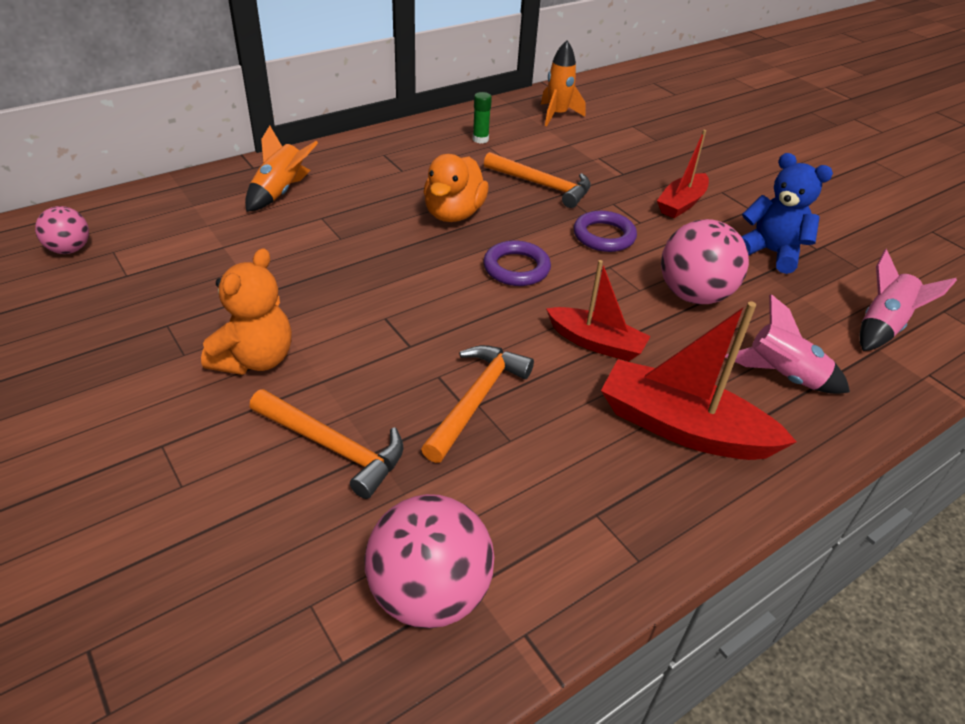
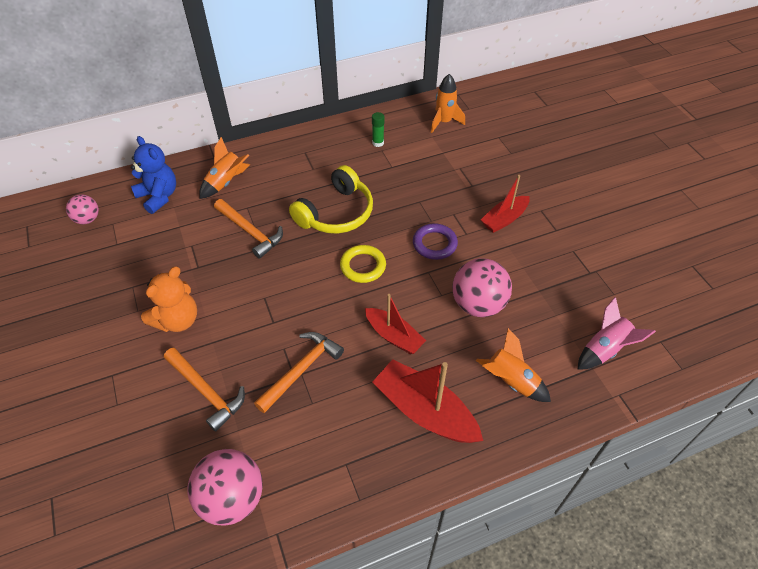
camera: 15 degrees right, 10 degrees up
(454, 214) = (336, 213): orange duck -> yellow headphones
(516, 268) = (363, 266): purple ring -> yellow ring
(542, 186) = (407, 192): orange hammer -> orange hammer (250, 232)
(771, 252) = (552, 272): blue teddy bear -> blue teddy bear (159, 196)
(782, 376) = (511, 381): pink rocket -> orange rocket

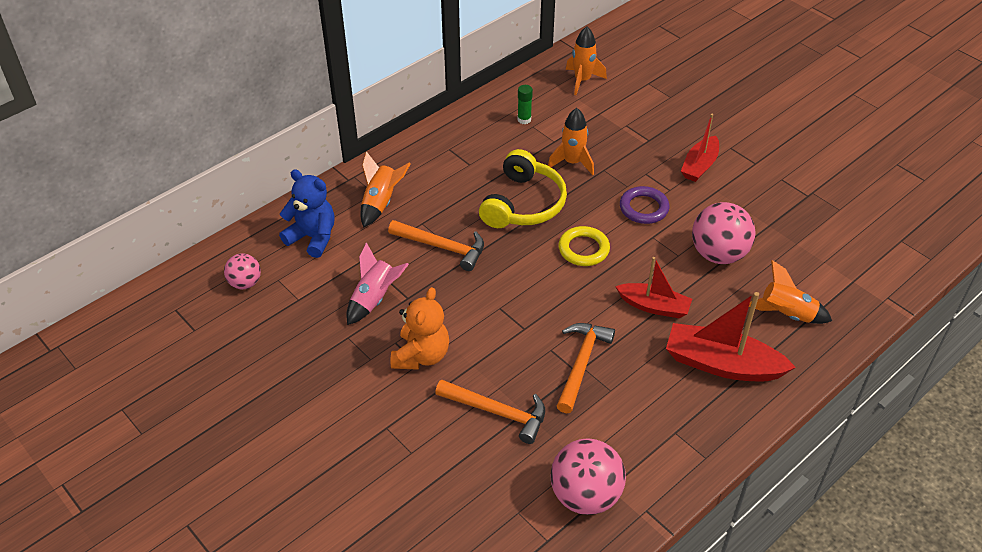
camera: 20 degrees left, 5 degrees down
(396, 188) = (572, 162): none -> orange rocket
(605, 349) = (856, 261): pink rocket -> pink rocket (374, 299)

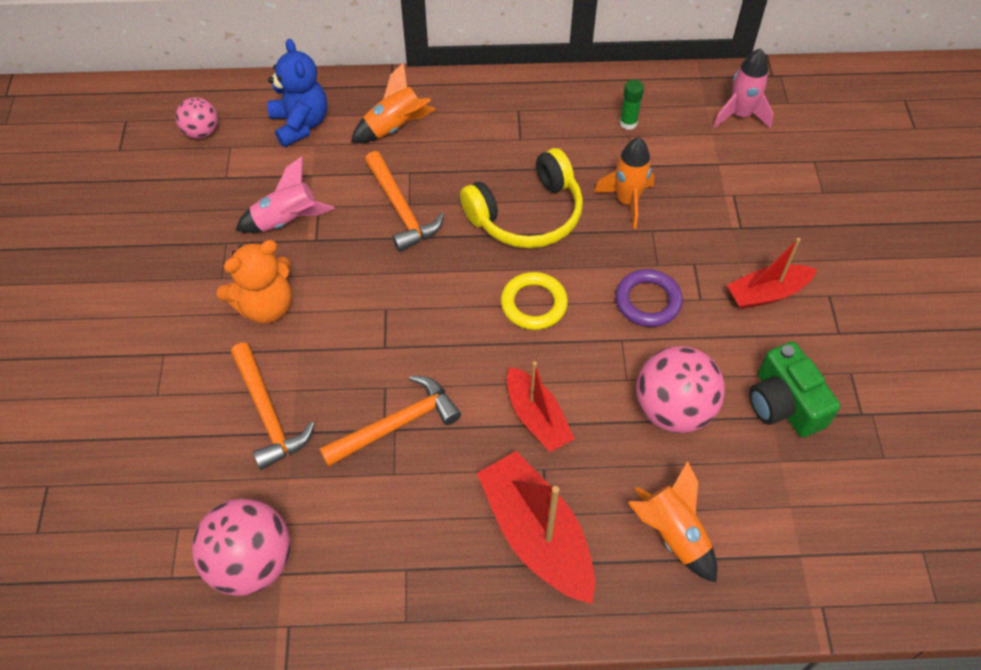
camera: 40 degrees right, 10 degrees up
(582, 80) = (740, 115): orange rocket -> pink rocket
(768, 215) = (784, 403): none -> green camera

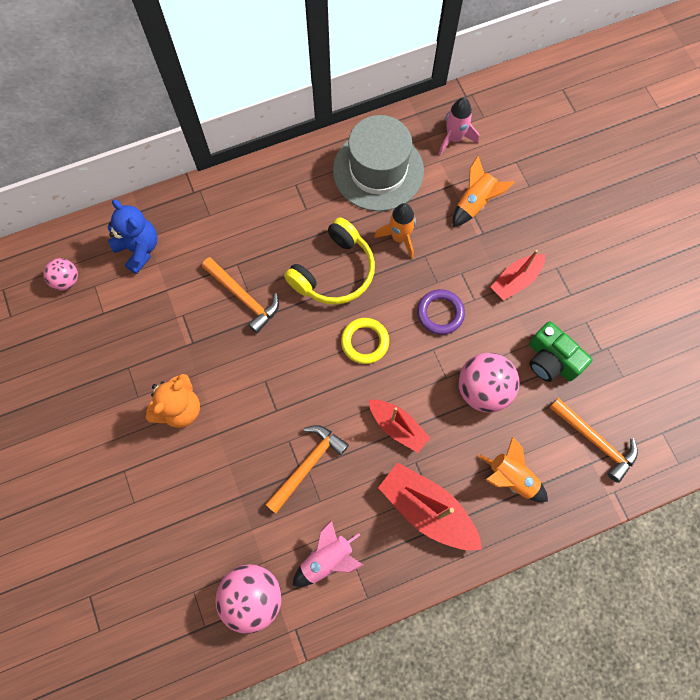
camera: 20 degrees left, 15 degrees up
(268, 414) = (217, 489): orange hammer -> orange hammer (595, 441)
(287, 221) = (165, 334): pink rocket -> pink rocket (327, 558)
(395, 127) = (211, 229): orange rocket -> orange rocket (475, 203)
(628, 123) = (378, 170): green glue stick -> grey hat

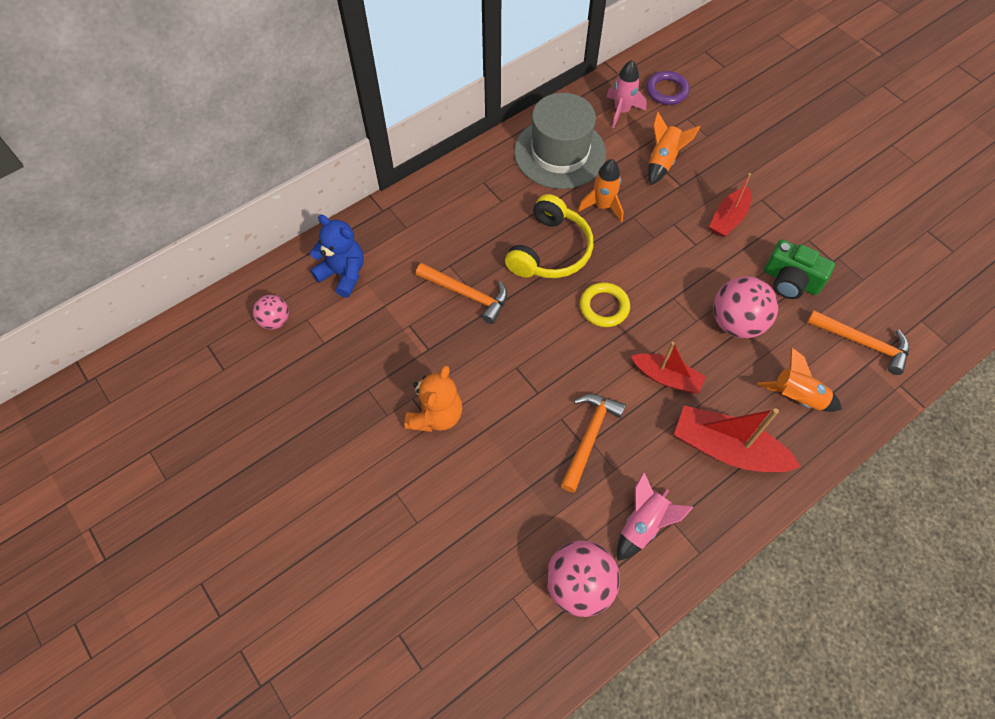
camera: 15 degrees left, 10 degrees down
(440, 313) = (668, 264): purple ring -> purple ring (666, 91)

